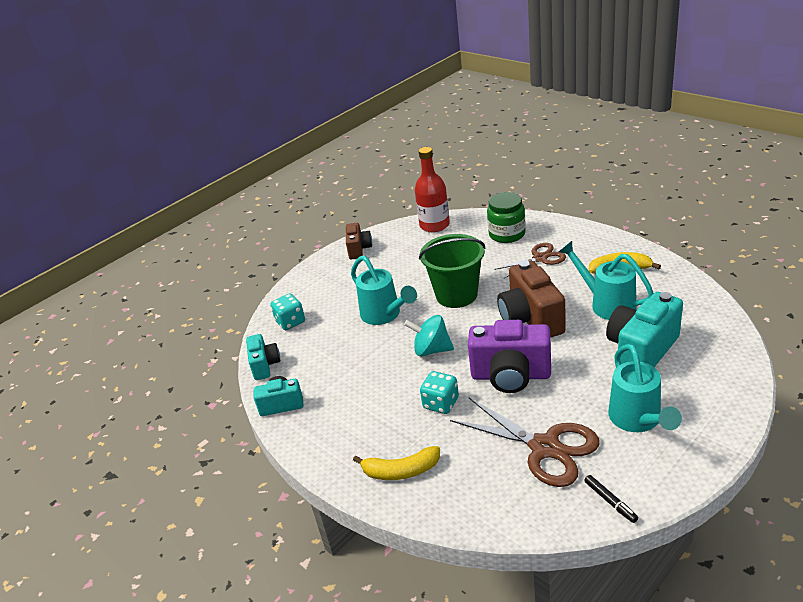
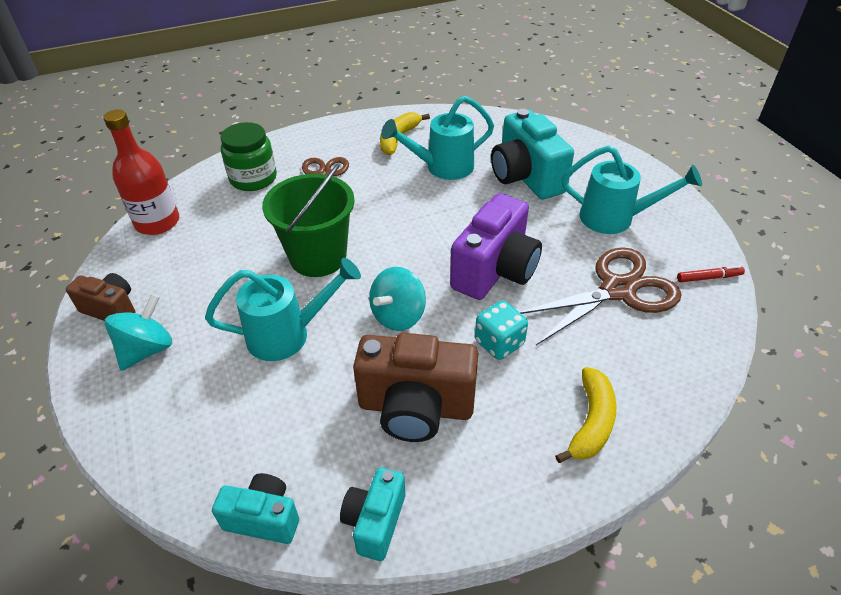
camera: 70 degrees left, 10 degrees up
(290, 322) = (190, 448): turquoise dice -> none
(340, 275) = (147, 349): none -> turquoise spinning top
(531, 319) = (418, 221): brown camera -> brown camera (415, 407)
(610, 501) = (709, 278): black marker -> red marker

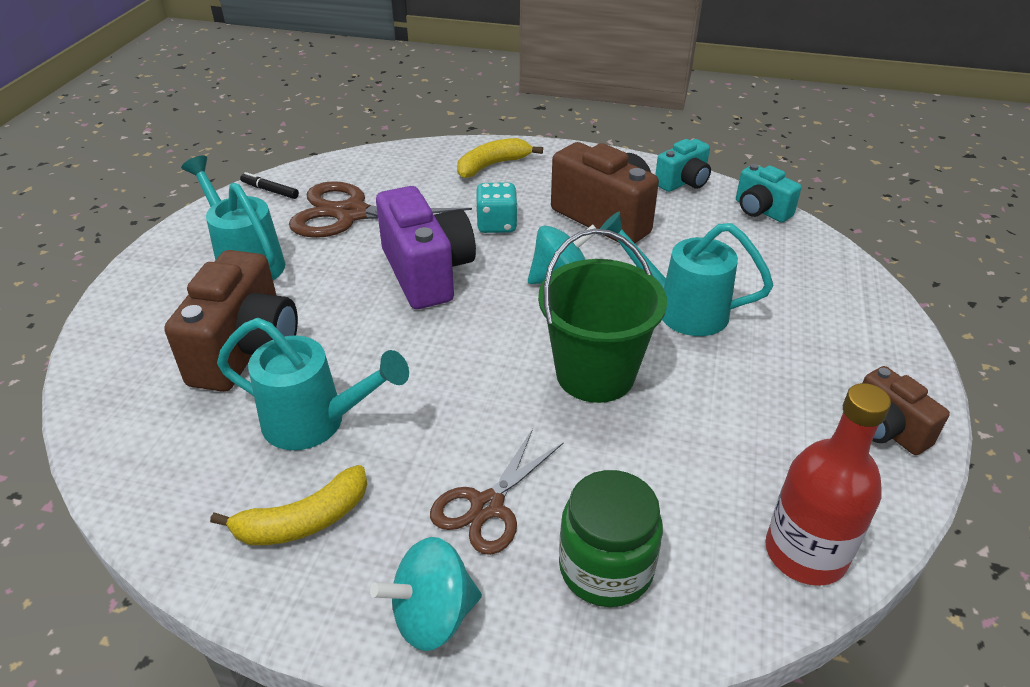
camera: 145 degrees left, 5 degrees down
(147, 349) = (841, 361): turquoise spinning top -> turquoise spinning top (432, 616)
(495, 271) = (427, 273): purple camera -> purple camera turned 90 degrees clockwise
(525, 177) = (246, 350): turquoise camera -> brown camera
(709, 278) = (270, 190): red marker -> black marker

